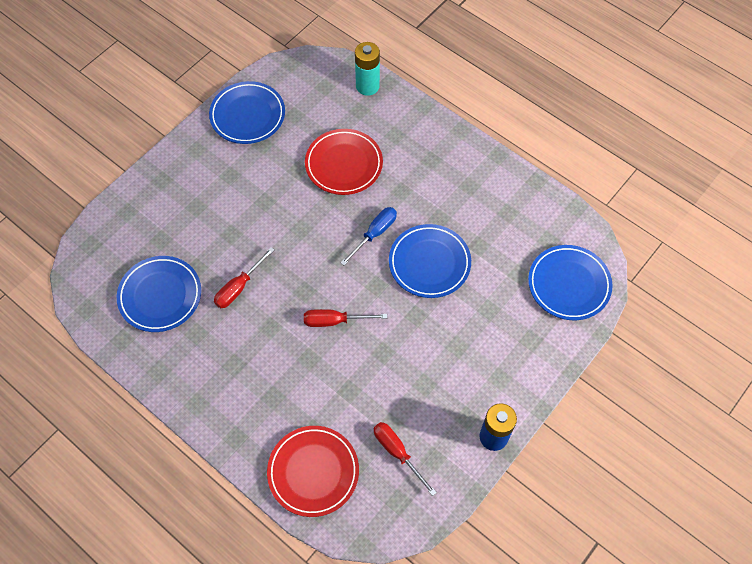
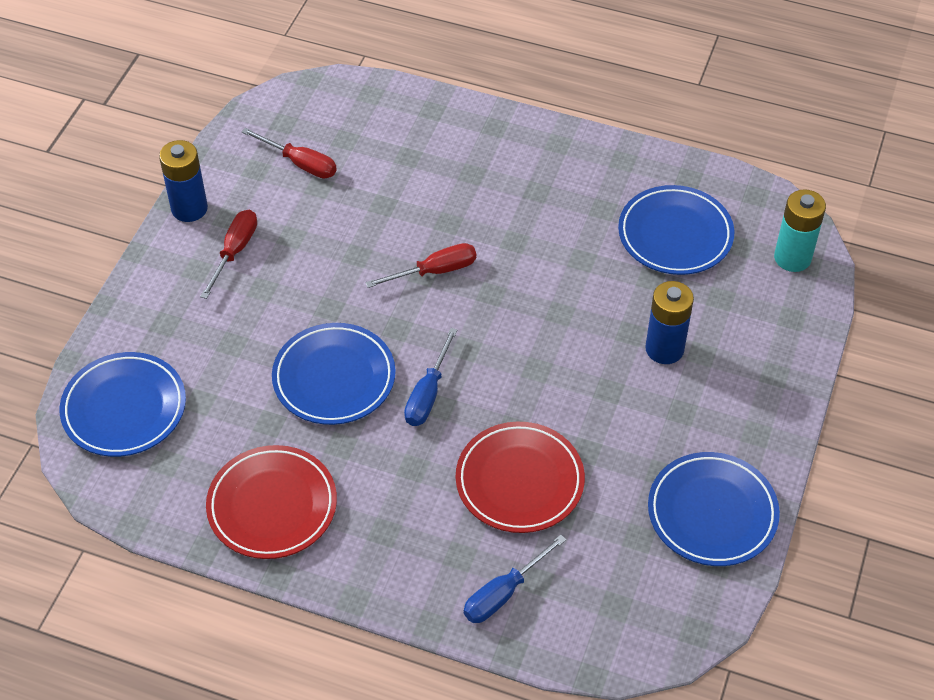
camera: 160 degrees right, 10 degrees down
(216, 216) = (664, 349): none -> blue battery
(239, 287) = (580, 273): red screwdriver -> red screwdriver (234, 251)
(313, 472) = (390, 122): red plate -> red plate (272, 506)
(367, 86) = (543, 631): turquoise battery -> turquoise battery (792, 258)
(379, 109) = (504, 593): none -> blue screwdriver

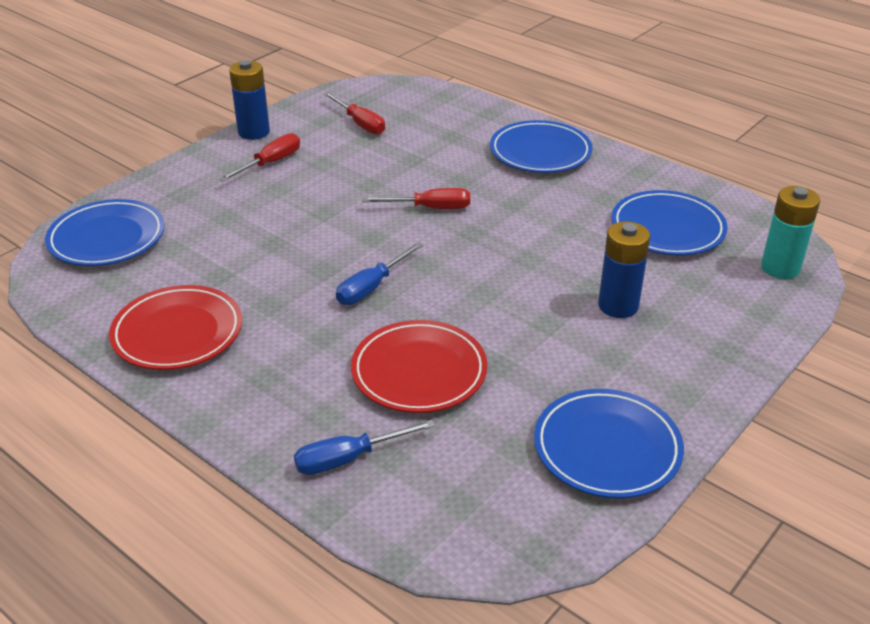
camera: 20 degrees right, 15 degrees down
(334, 378) = (295, 258): blue plate -> blue plate (540, 152)

